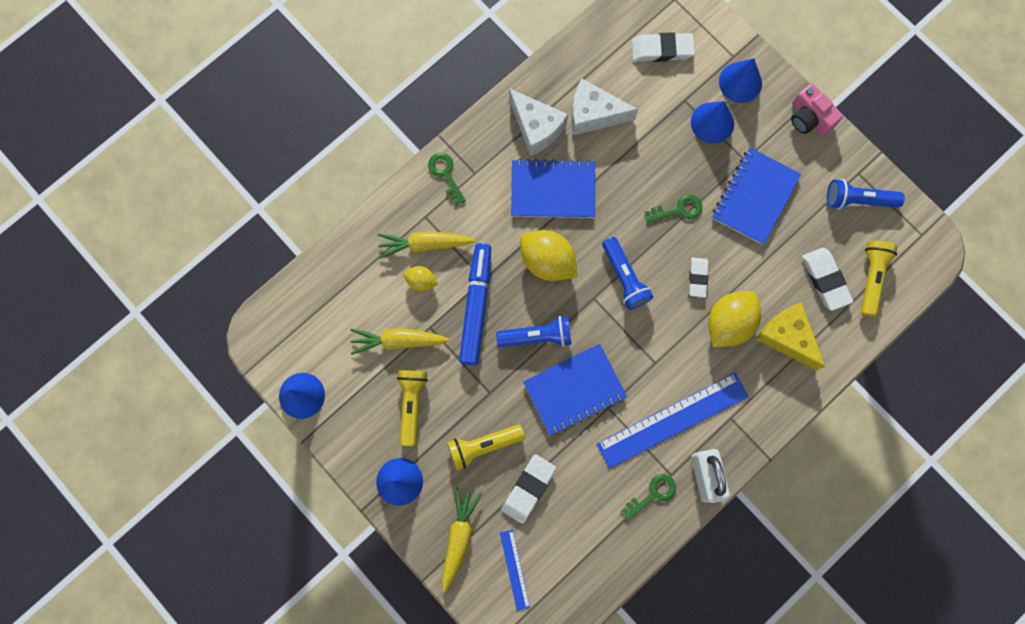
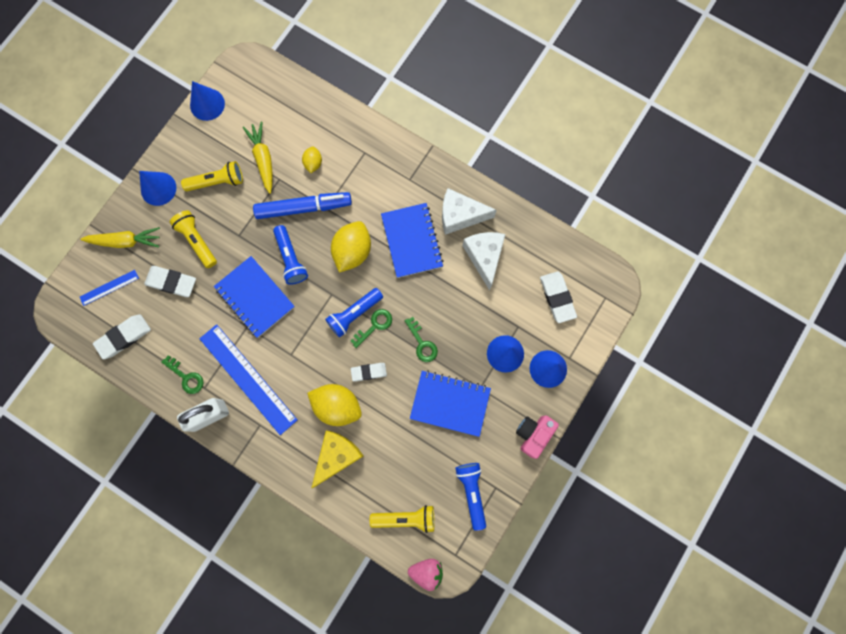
camera: 75 degrees right, 0 degrees up
(425, 244) = (343, 158): yellow carrot -> none
(445, 174) = (402, 158): green key -> green key (374, 326)
(536, 128) = (460, 216): white cheese -> white cheese turned 60 degrees clockwise
(825, 280) = (394, 478): white eraser -> white eraser (124, 337)
(933, 269) = (427, 571): none -> pink strawberry

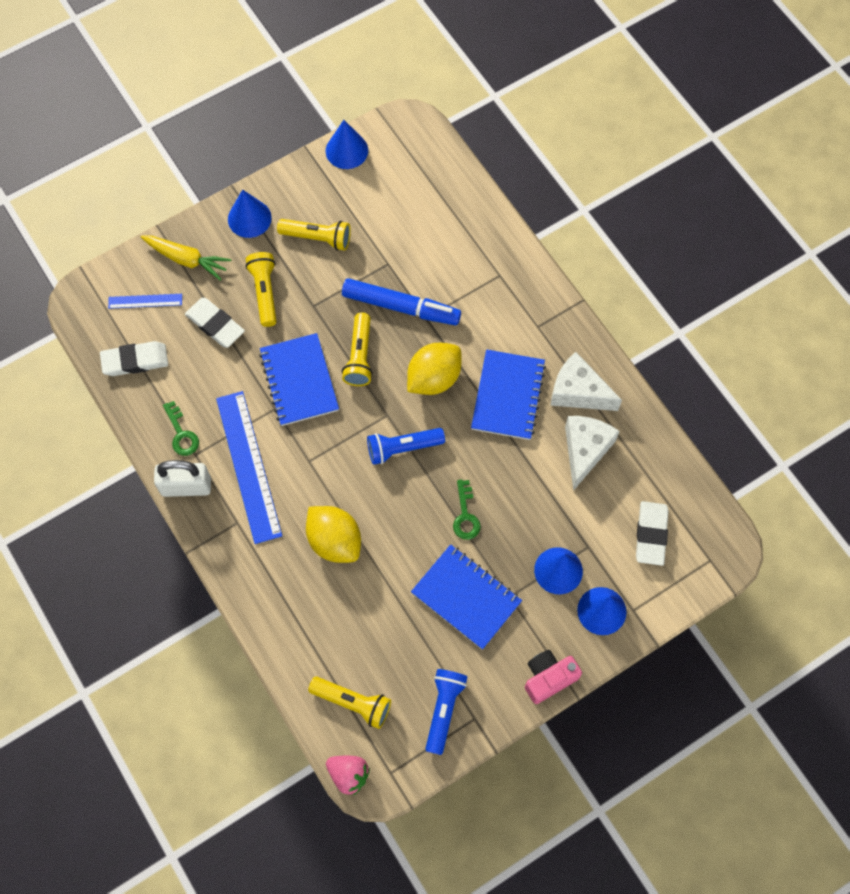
camera: 25 degrees right, 10 degrees down
(263, 159) = (381, 235): yellow carrot -> none
(291, 259) = (359, 356): blue flashlight -> yellow flashlight
(313, 163) = (435, 263): yellow lemon -> none
(337, 456) = (307, 597): yellow cheese -> none
(369, 372) = (388, 520): white eraser -> none
(374, 326) = (419, 471): green key -> none

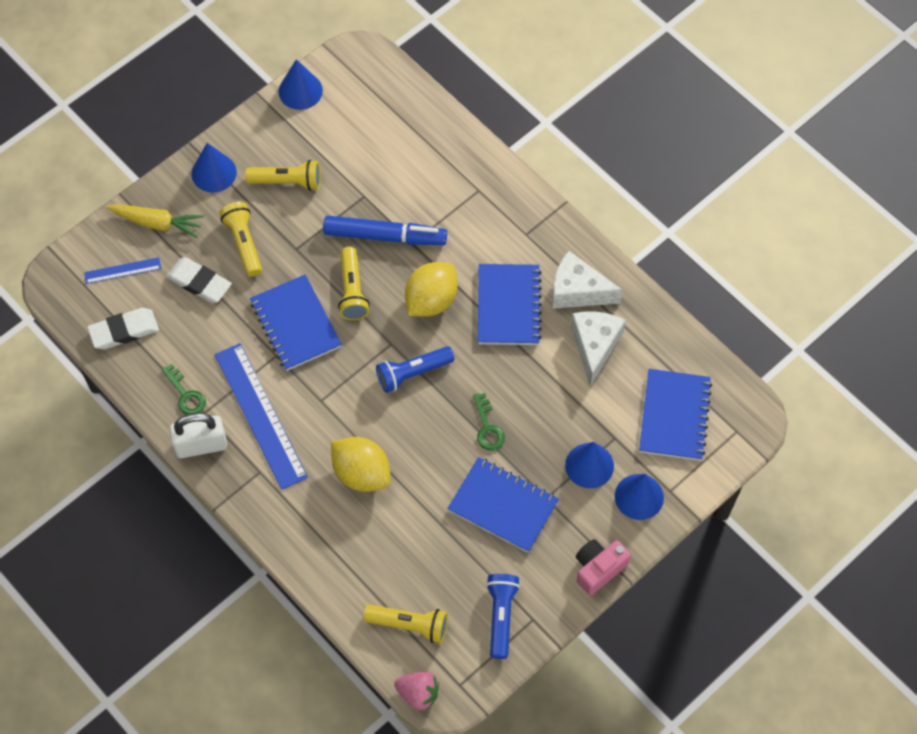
camera: 10 degrees left, 5 degrees down
(651, 534) = (674, 416): white eraser -> blue notebook

